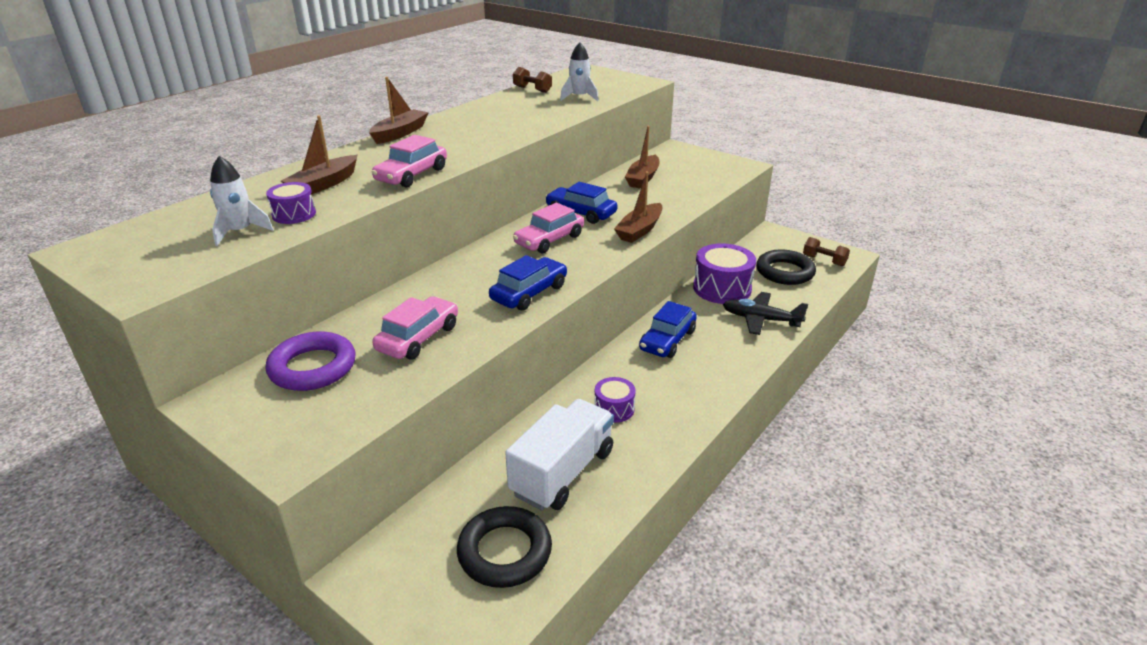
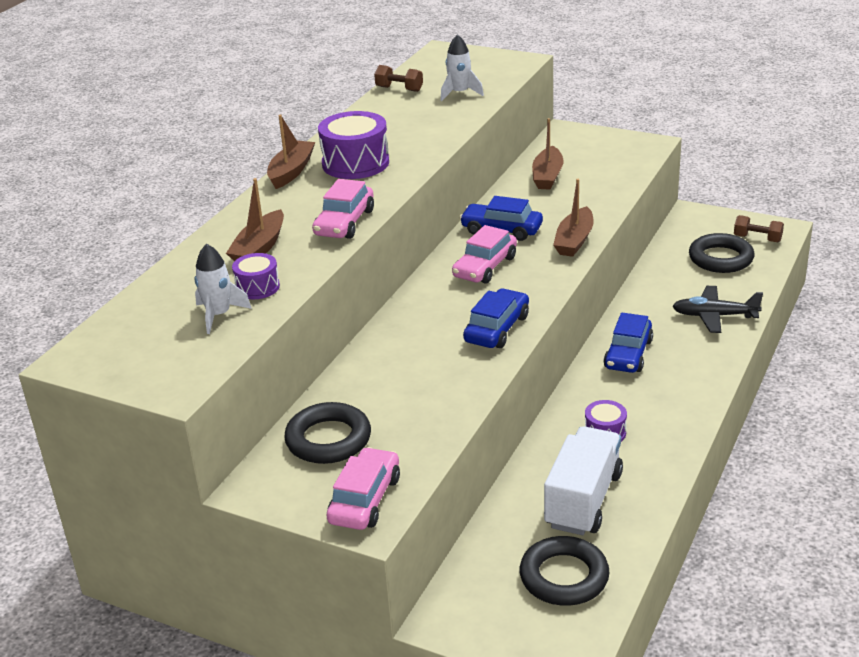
camera: 10 degrees left, 0 degrees up
(313, 367) = (328, 439): purple ring -> black ring
(418, 338) = (414, 393): pink car -> pink car (365, 500)
(722, 288) = (662, 288): purple drum -> purple drum (355, 163)

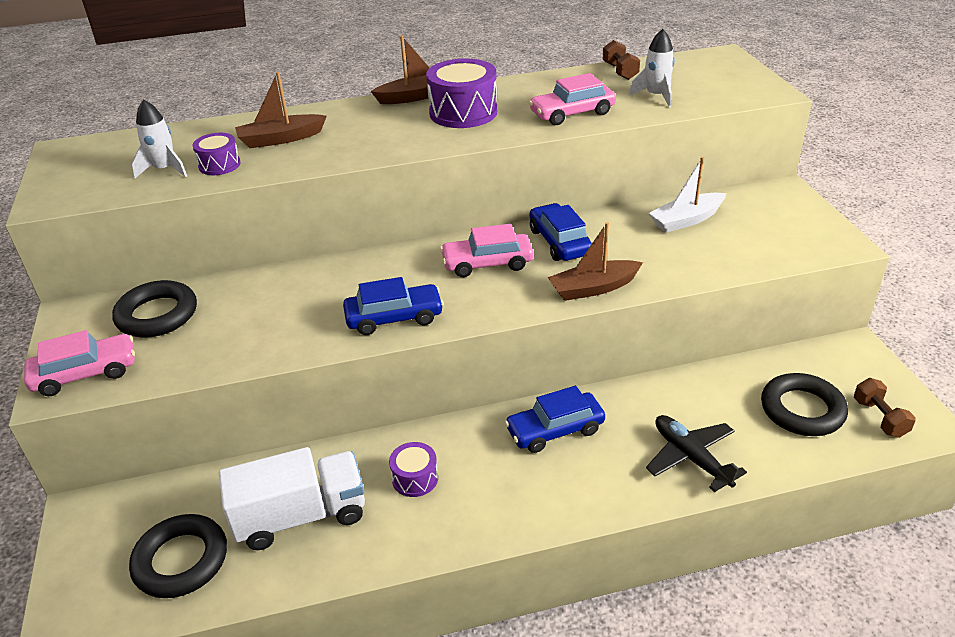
camera: 50 degrees right, 5 degrees up
(344, 223) = (358, 152): pink car -> pink car (572, 113)
(547, 176) = (686, 220): brown boat -> white boat

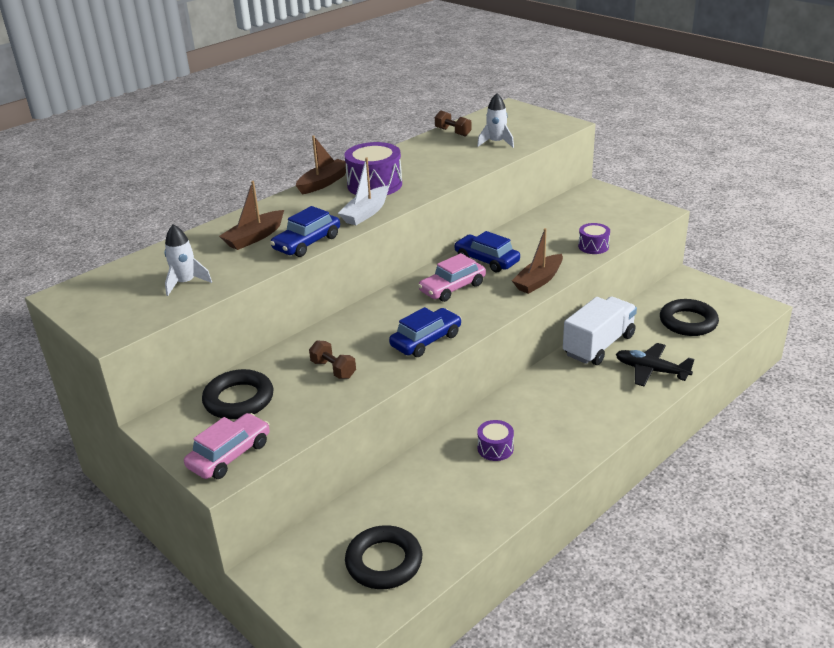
camera: 30 degrees left, 5 degrees down
(219, 165) = (229, 267): purple drum -> purple drum (593, 246)
(301, 516) = (441, 501): white truck -> white truck (598, 345)
(555, 430) = (556, 386): blue car -> blue car (307, 243)
(572, 113) = (453, 167): pink car -> none
(686, 220) = (554, 223): white boat -> white boat (366, 213)
(879, 418) = (731, 311): brown dumbbell -> brown dumbbell (333, 369)

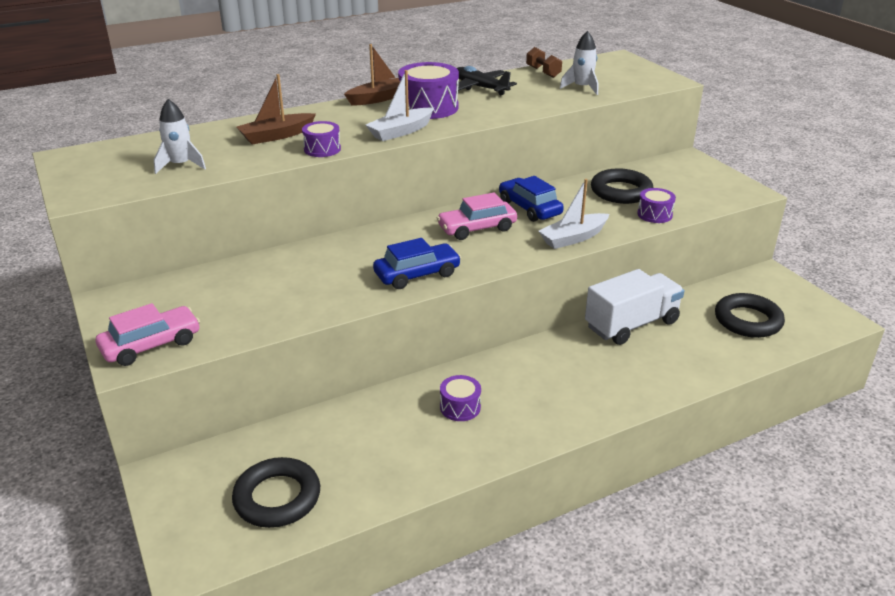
camera: 15 degrees right, 0 degrees up
(239, 399) = (196, 293): black ring -> black ring (621, 191)
(307, 243) = (322, 149): blue car -> purple drum
(333, 369) = (306, 284): brown dumbbell -> none
(538, 281) = (573, 238): brown boat -> white boat
(651, 370) = (678, 363): black plane -> black plane (480, 88)

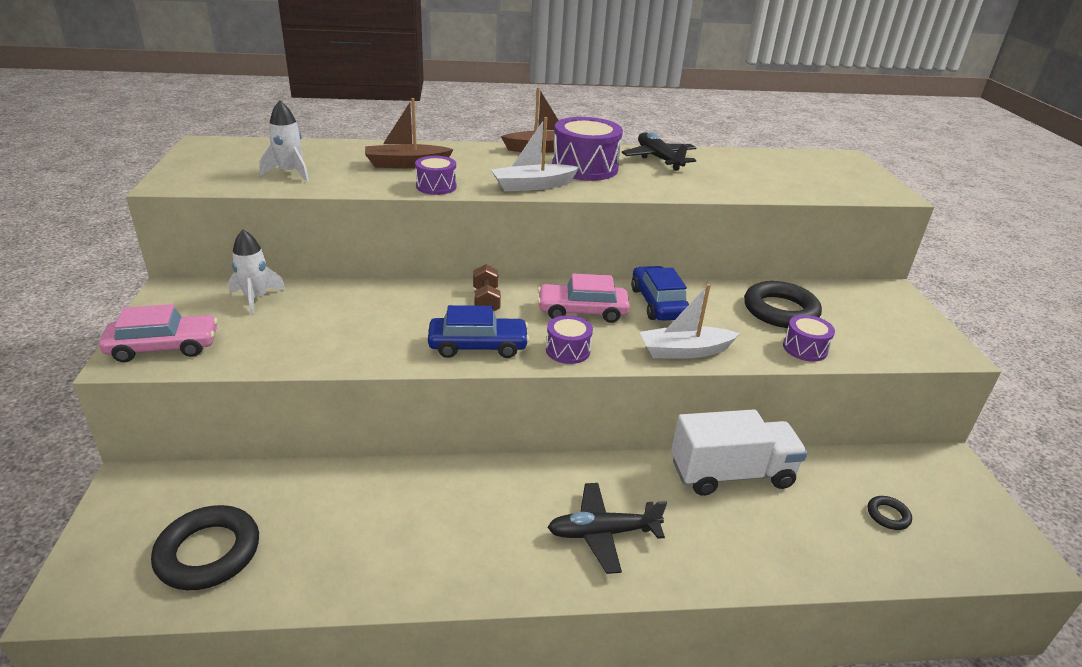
camera: 20 degrees right, 0 degrees up
(460, 407) = (467, 512): purple drum -> purple drum (568, 350)
(543, 72) = (743, 156): brown dumbbell -> brown dumbbell (486, 301)
(567, 390) = (602, 533): none -> black plane
(582, 88) = (776, 181): white rocket -> white rocket (256, 298)
(748, 320) = (888, 515): black ring -> black ring, size x0.48

